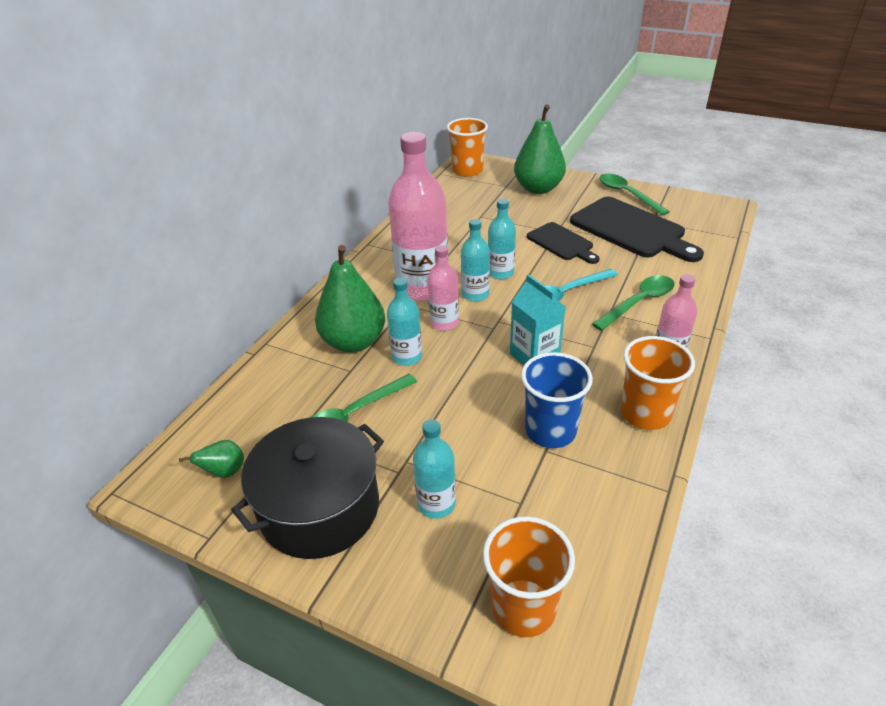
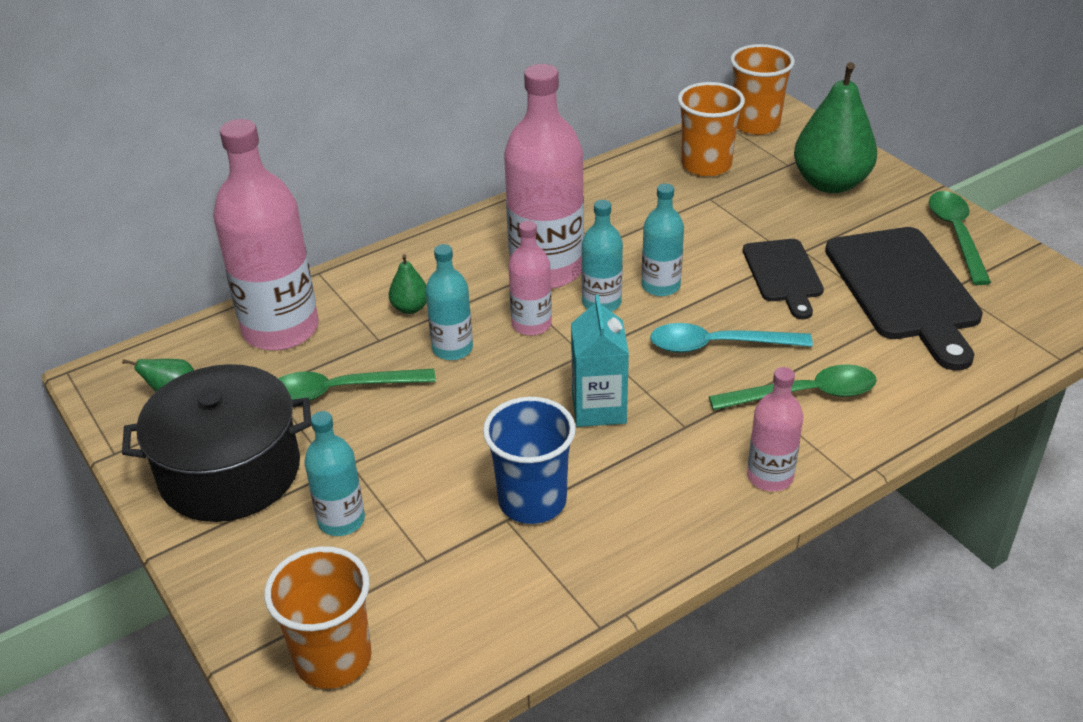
camera: 30 degrees right, 0 degrees up
(270, 391) = (280, 329): none -> pink bottle
(353, 342) = (410, 308): green pear -> green pear, size x0.45
(645, 413) = (664, 532): orange cup -> orange cup (706, 165)

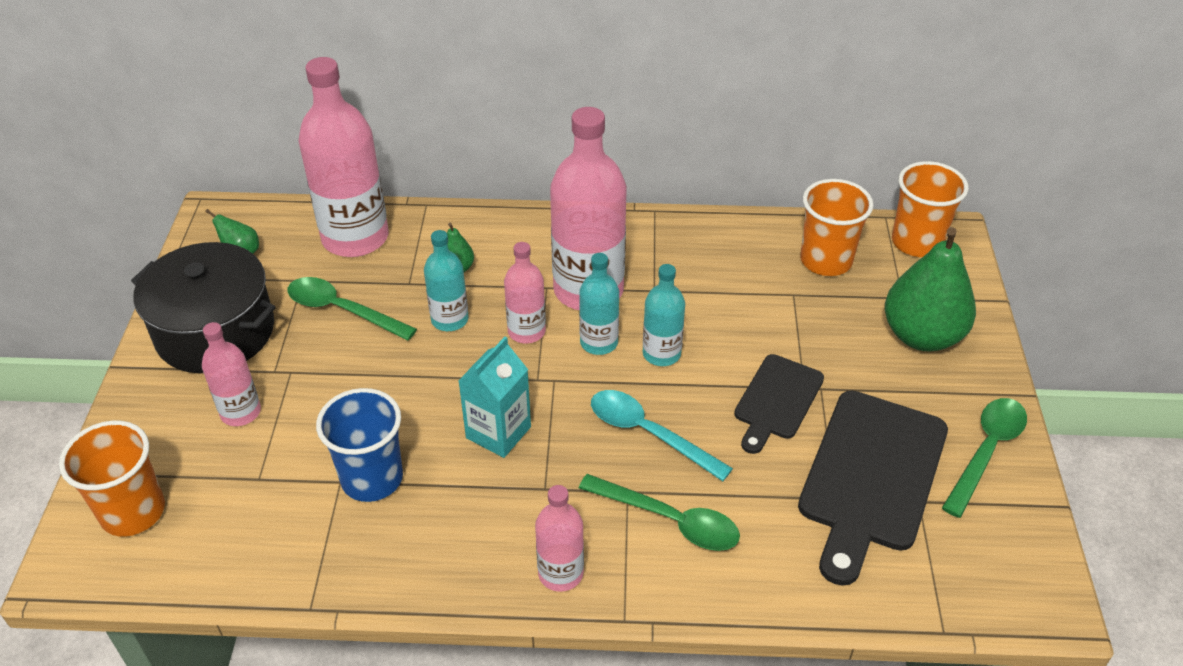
camera: 35 degrees right, 5 degrees up
(341, 520) = (240, 412): turquoise bottle -> pink bottle

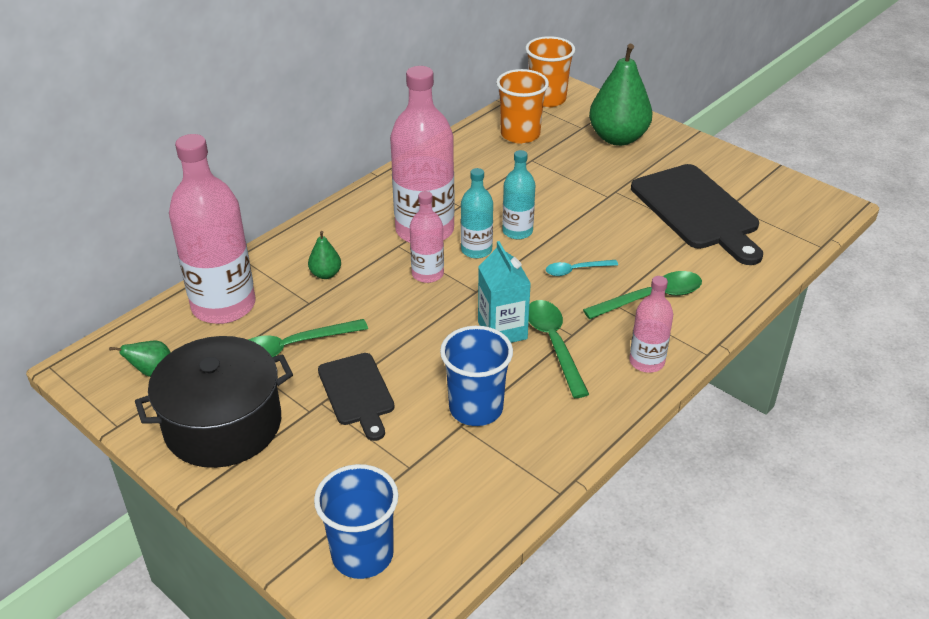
camera: 50 degrees left, 5 degrees down
(133, 512) = (362, 554): orange cup -> blue cup
(240, 412) = (330, 448): pink bottle -> none
(449, 319) = (371, 301): turquoise bottle -> none
(648, 433) = (576, 270): turquoise spoon -> turquoise spoon, size x0.60
(777, 400) = (606, 211): black cutting board -> black cutting board (357, 392)
(986, 451) = (720, 166): green spoon -> green spoon (554, 344)

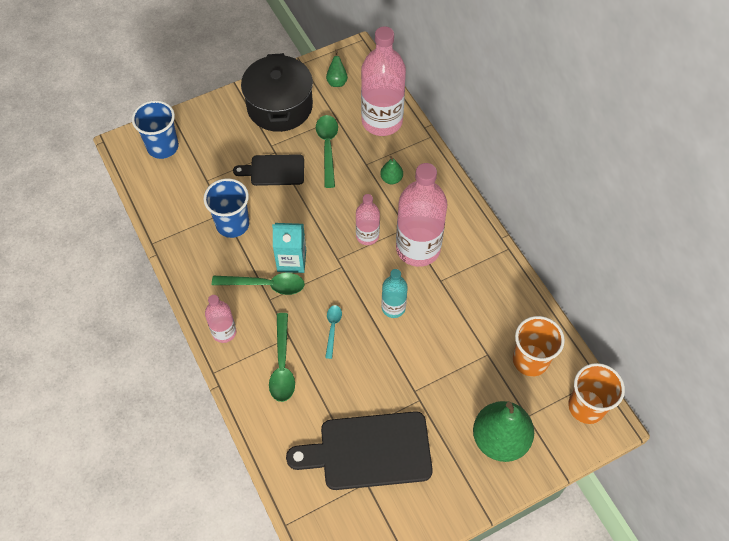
camera: 110 degrees right, 20 degrees up
(476, 250) = (381, 273): turquoise bottle -> none

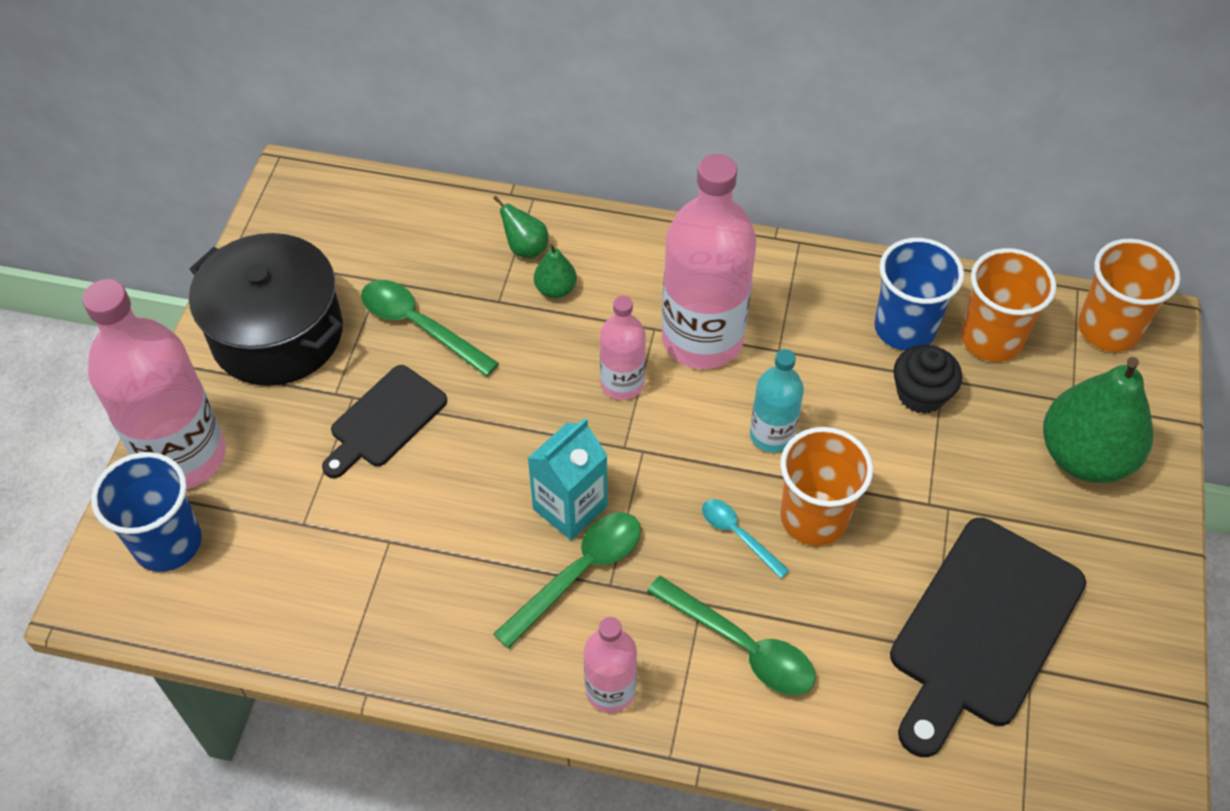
camera: 50 degrees left, 5 degrees down
(232, 224) = (424, 543): blue cup -> blue cup (904, 328)
(337, 81) = (316, 236): green pear -> green pear (525, 248)
(366, 351) = (813, 518): none -> orange cup
(382, 121) = (446, 232): pink bottle -> pink bottle (183, 456)
(470, 351) = (921, 394): none -> black cupcake

